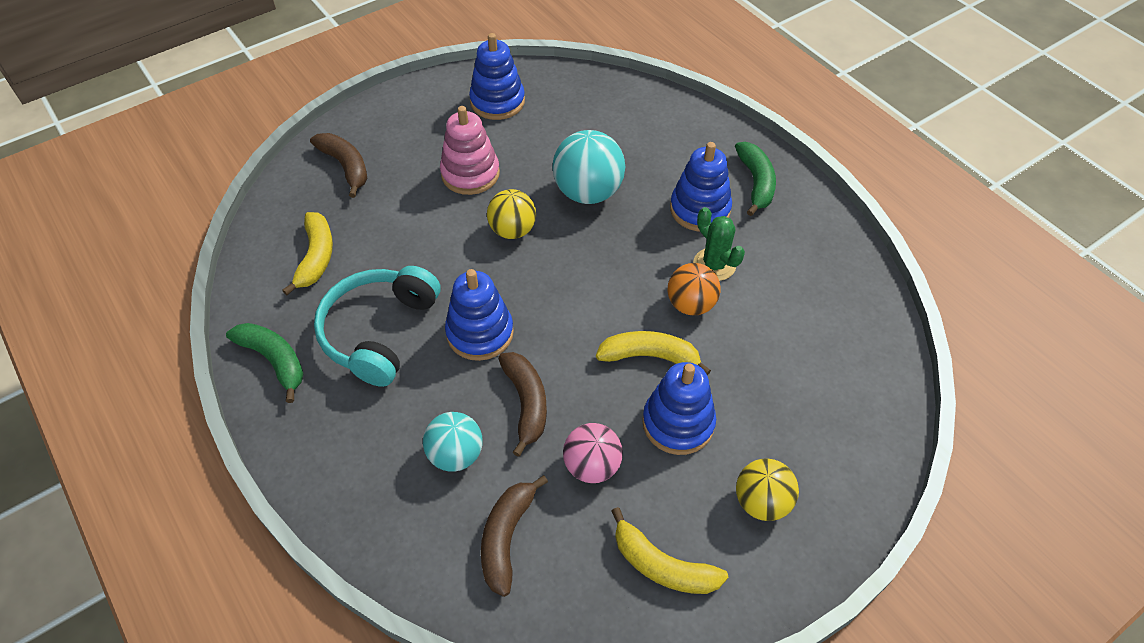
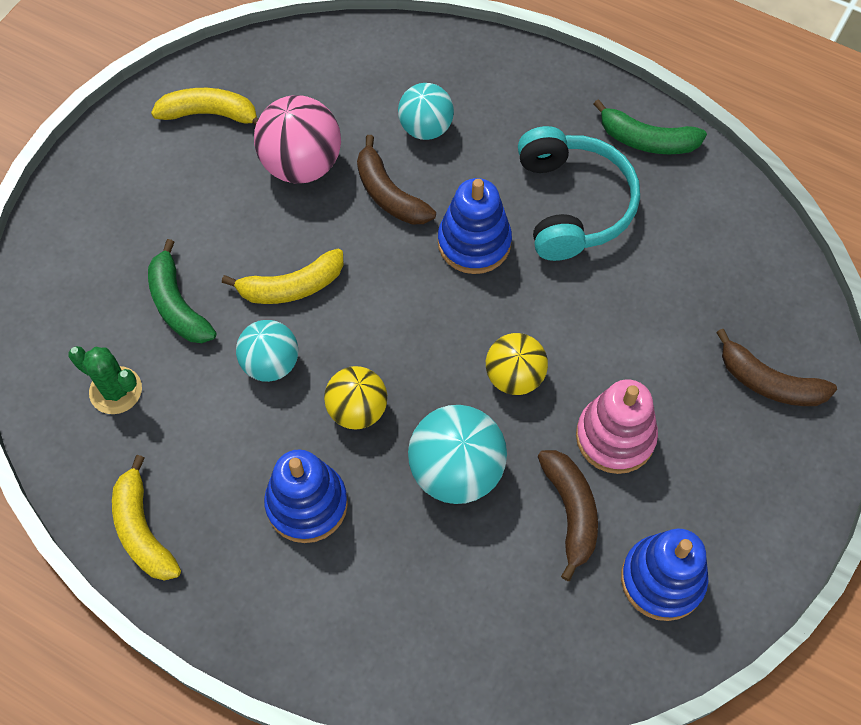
camera: 155 degrees right, 10 degrees up
(316, 257) = (699, 254): yellow banana -> yellow banana (143, 530)
(506, 537) = (346, 86): brown banana -> brown banana (570, 512)
(592, 466) = (302, 164): pink ball -> pink ball, size x1.51
(678, 423) = (238, 231): blue stacking toy -> none
(690, 304) = (271, 364): orange ball -> turquoise ball
(714, 264) = (262, 427): green cactus -> green cactus (116, 390)
(756, 183) = (248, 582): green banana -> green banana (177, 304)
(761, 502) = (140, 192): yellow ball -> yellow ball (357, 410)

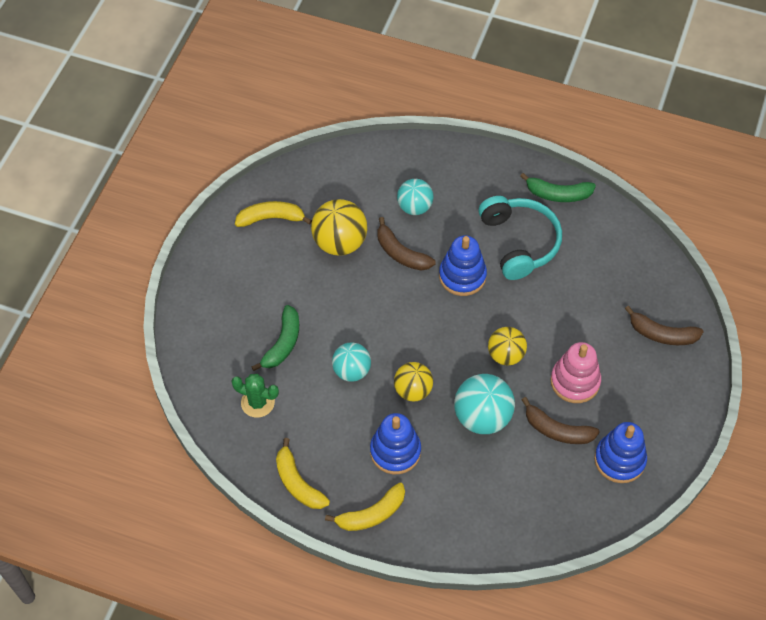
camera: 10 degrees left, 5 degrees down
(177, 304) = (282, 343): green banana -> green banana turned 120 degrees counterclockwise
(291, 287) = (352, 321): yellow banana -> yellow banana (371, 514)
(302, 164) = (340, 242): pink ball -> yellow ball
(570, 512) = (557, 430): brown banana -> brown banana turned 135 degrees clockwise

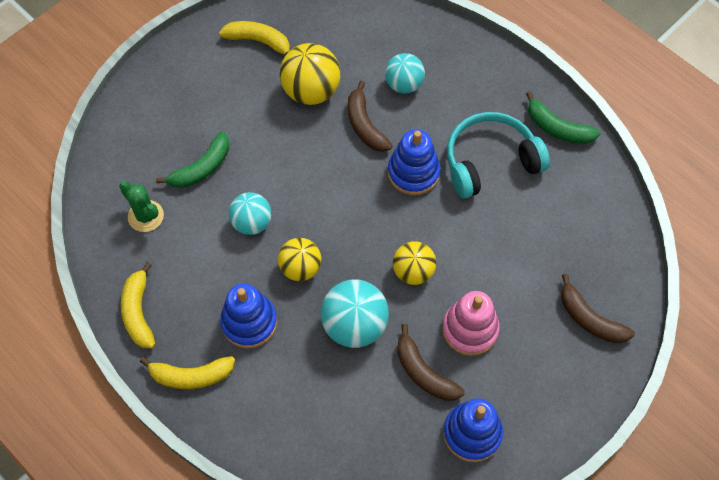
camera: 25 degrees right, 5 degrees up
(519, 242) = (490, 162): turquoise headphones -> turquoise headphones turned 120 degrees counterclockwise

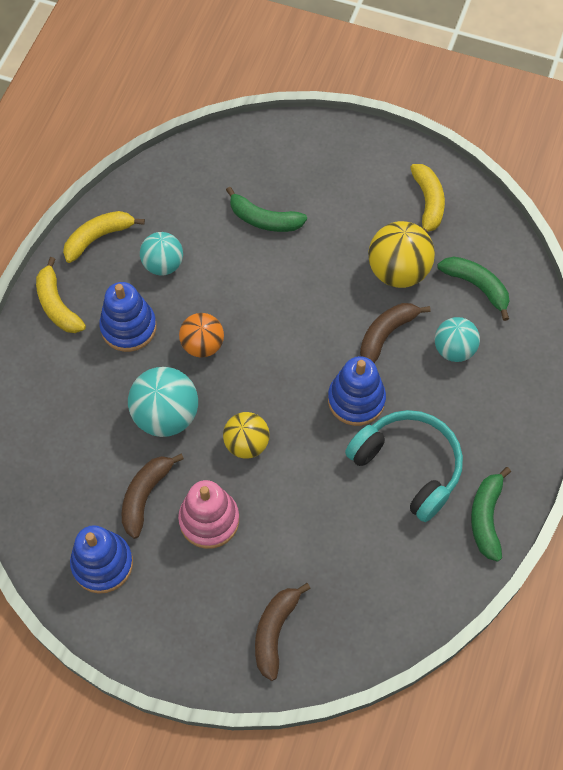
camera: 65 degrees right, 0 degrees up
(146, 216) = (193, 199): green cactus -> none
(252, 223) = (229, 285): turquoise ball -> turquoise ball (163, 265)
(300, 268) = (202, 345): yellow ball -> orange ball
(356, 43) = (477, 286): none -> green banana

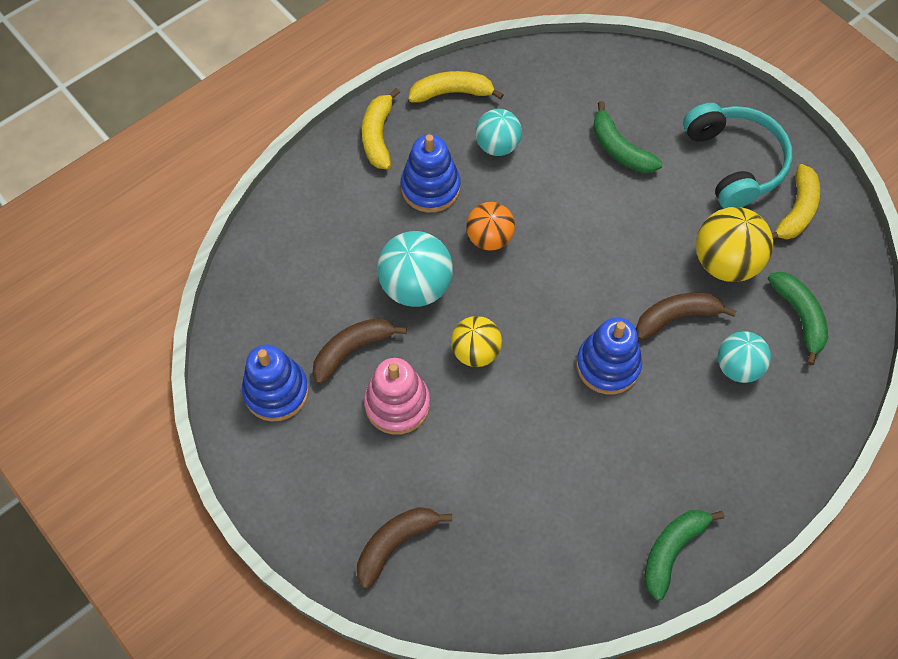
camera: 30 degrees right, 0 degrees up
(408, 466) = (621, 457): turquoise headphones -> turquoise headphones (734, 162)

